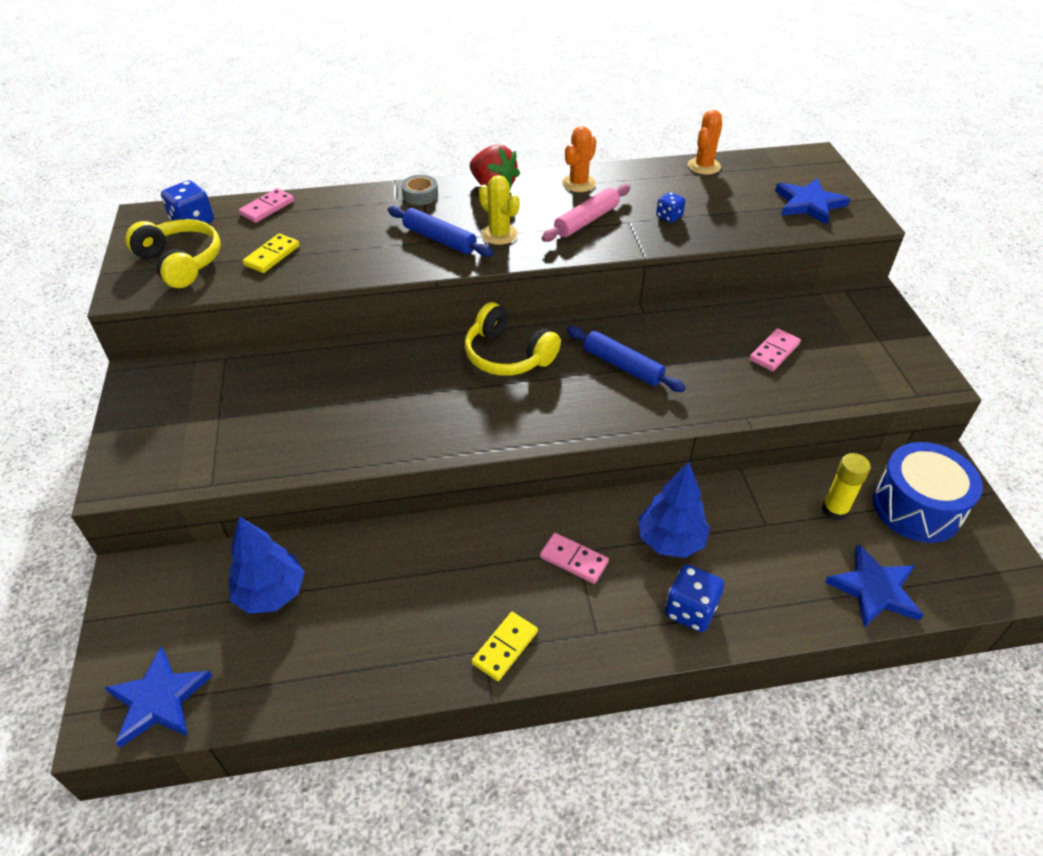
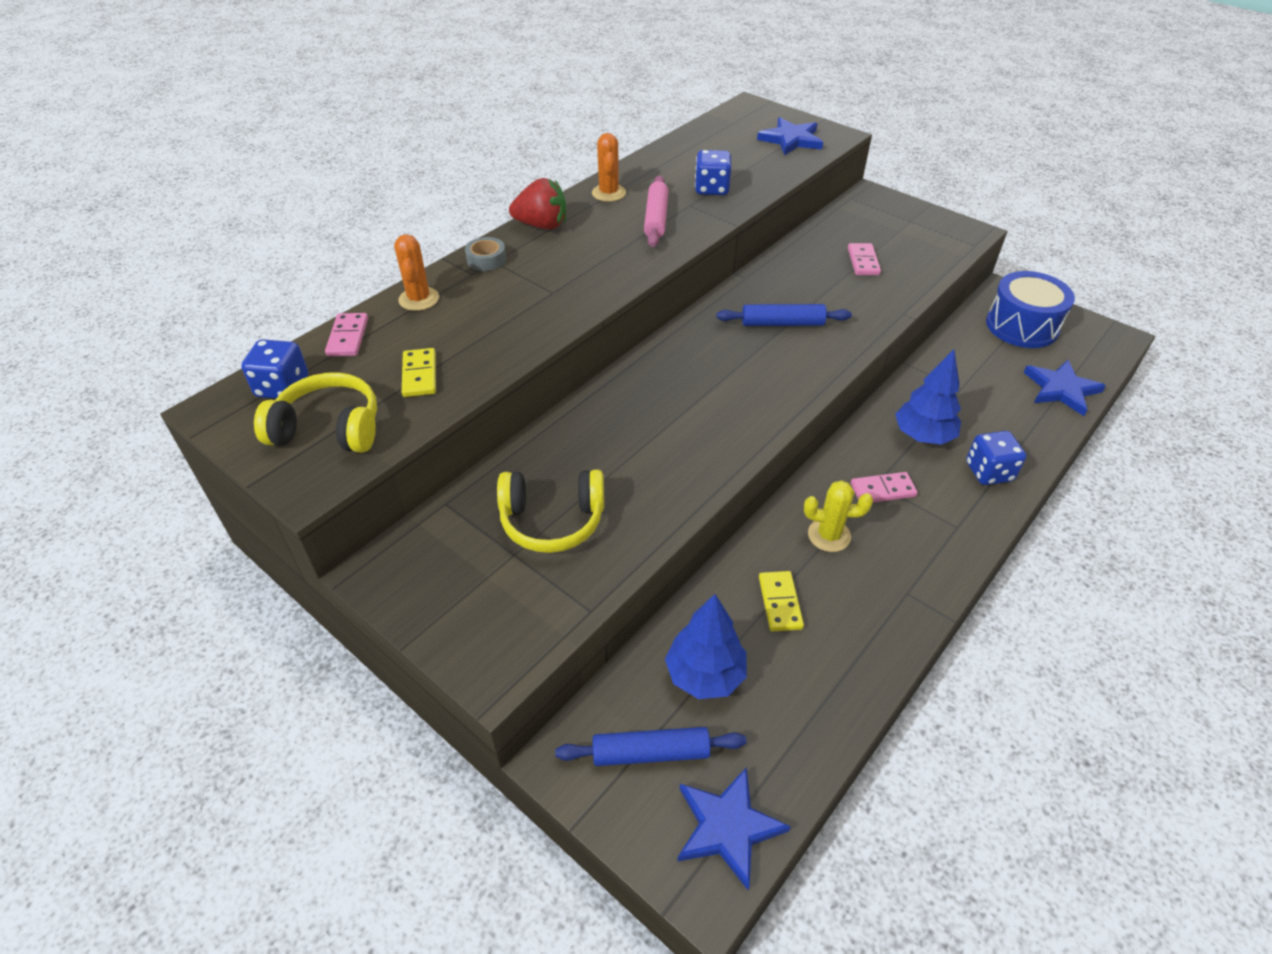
camera: 40 degrees left, 0 degrees up
(439, 239) = (558, 287): blue rolling pin -> blue rolling pin (651, 753)
(499, 234) = (603, 260): yellow cactus -> yellow cactus (829, 535)
(505, 647) = (917, 580): yellow domino -> yellow domino (780, 603)
(507, 355) = (691, 361): yellow headphones -> yellow headphones (552, 521)
(669, 216) = (711, 189): blue dice -> blue dice, size x1.65
(704, 166) = (684, 142): orange cactus -> orange cactus (419, 299)
(835, 510) = (985, 355): yellow glue stick -> none

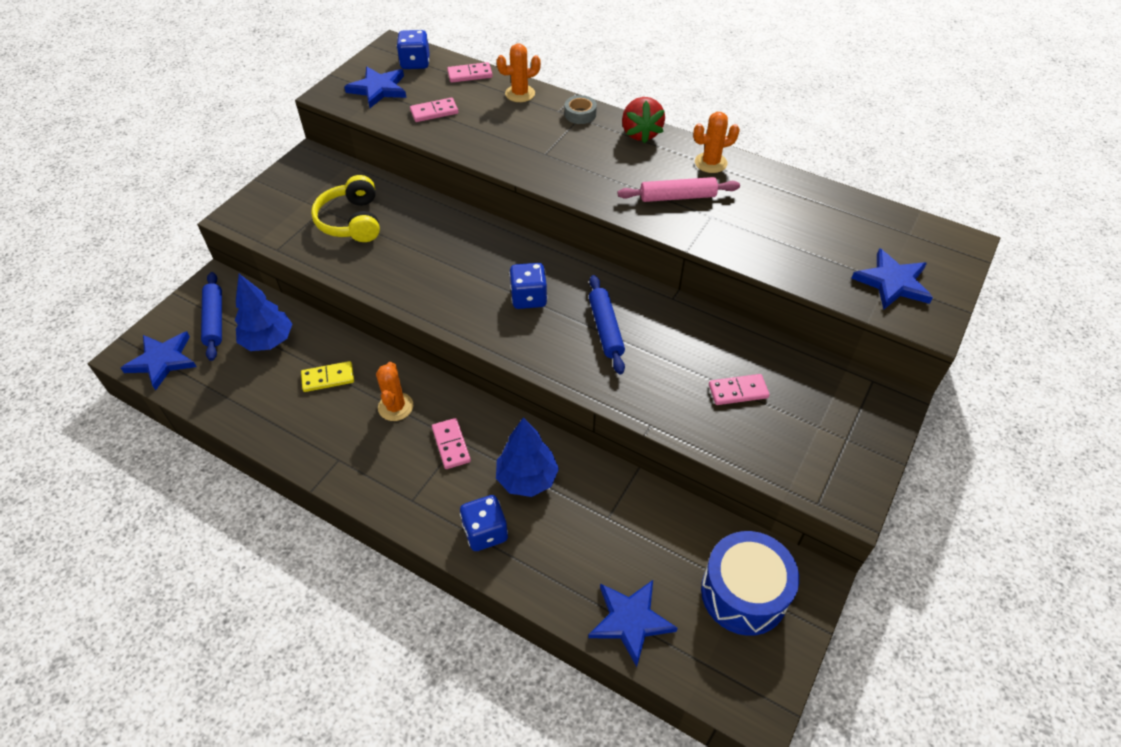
camera: 80 degrees right, 5 degrees up
(329, 428) = (378, 89): yellow headphones -> blue star
(419, 375) = (434, 112): yellow domino -> pink domino
(711, 189) = (749, 228): blue dice -> blue dice (528, 298)
(829, 535) = (395, 407): yellow cactus -> orange cactus

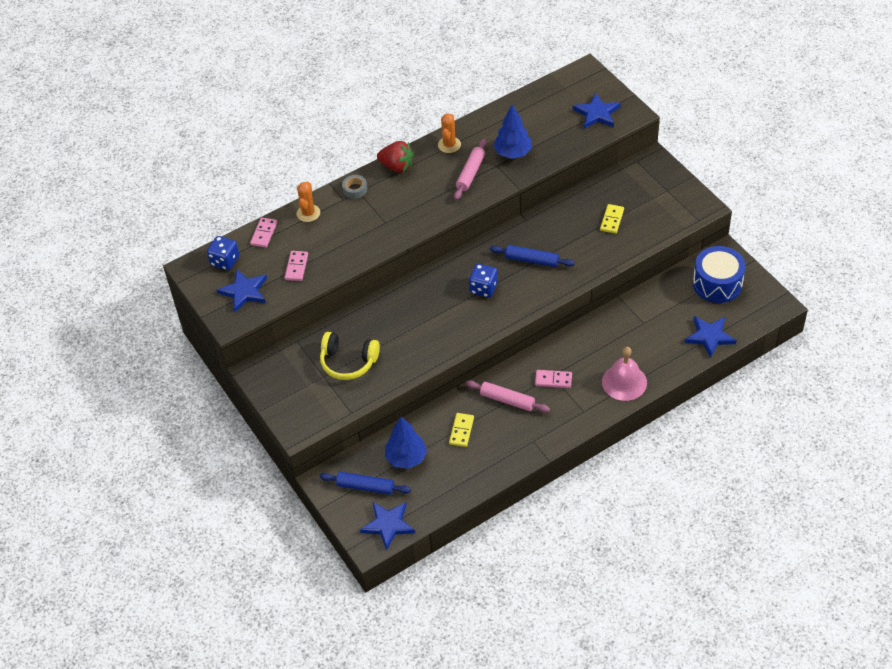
camera: 60 degrees left, 0 degrees up
(395, 407) = (507, 400): orange cactus -> pink rolling pin
(485, 532) = (624, 382): blue dice -> pink bell
(527, 479) = (598, 351): blue tree -> blue tree (513, 153)
(738, 391) = (612, 220): pink domino -> yellow domino

